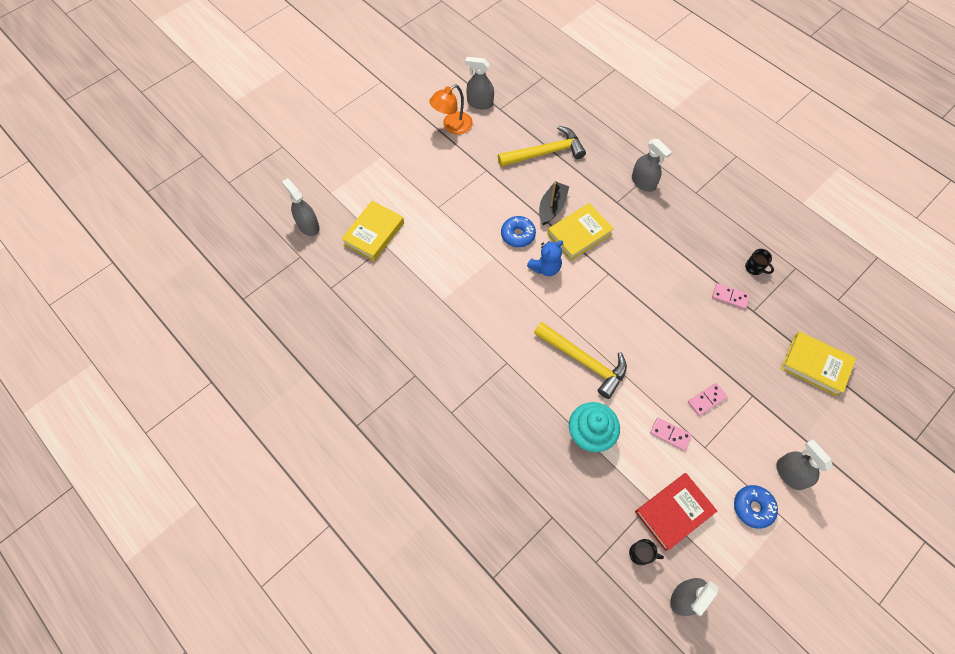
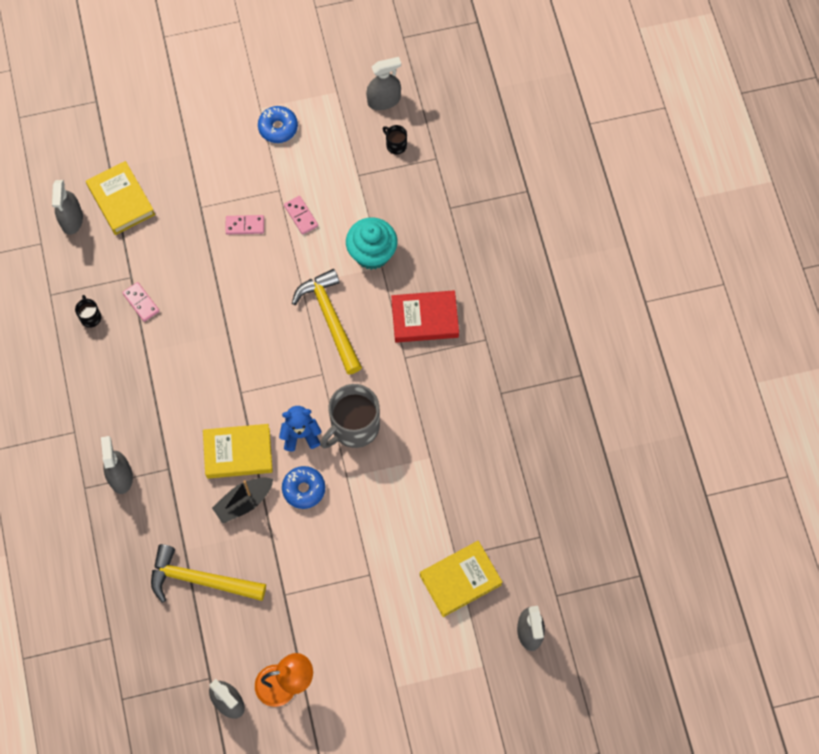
camera: 150 degrees left, 5 degrees up
(511, 292) = (354, 427): none -> grey mug
(673, 512) = (346, 158): red book -> red book (425, 319)
(790, 474) = (225, 134): grey spray bottle -> grey spray bottle (71, 219)

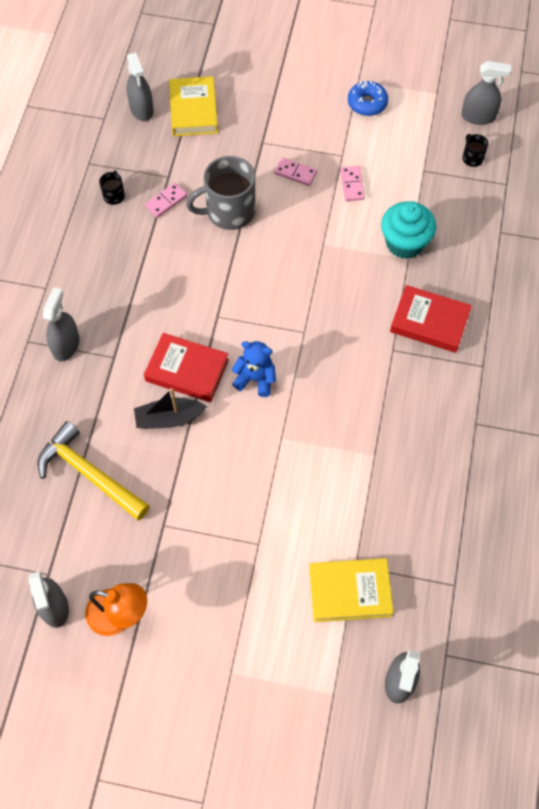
camera: 25 degrees right, 5 degrees down
(71, 219) = (141, 109): grey spray bottle -> grey spray bottle turned 45 degrees counterclockwise
(141, 302) = (166, 201): pink domino -> pink domino turned 60 degrees clockwise
(238, 453) = (187, 370): yellow book -> red book
(304, 489) = (233, 431): blue donut -> none
(330, 319) = (336, 285): yellow hammer -> none
(354, 427) = (311, 393): grey mug -> grey mug (229, 212)

